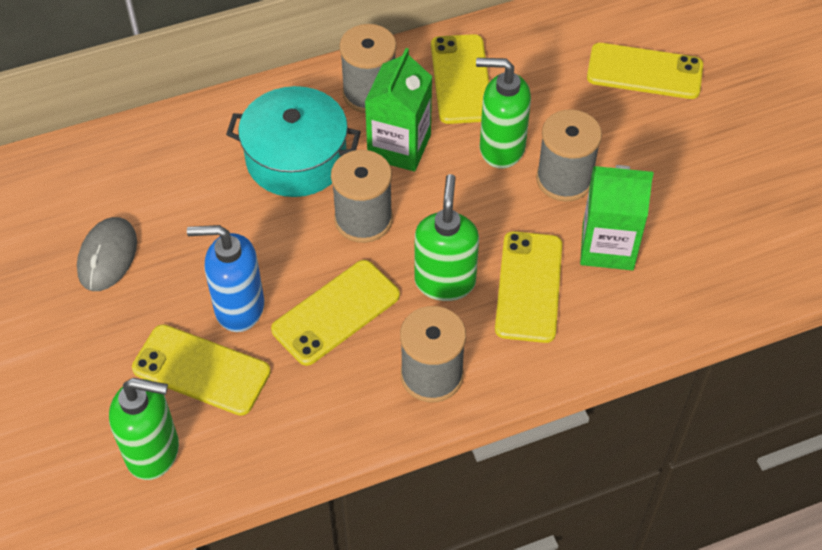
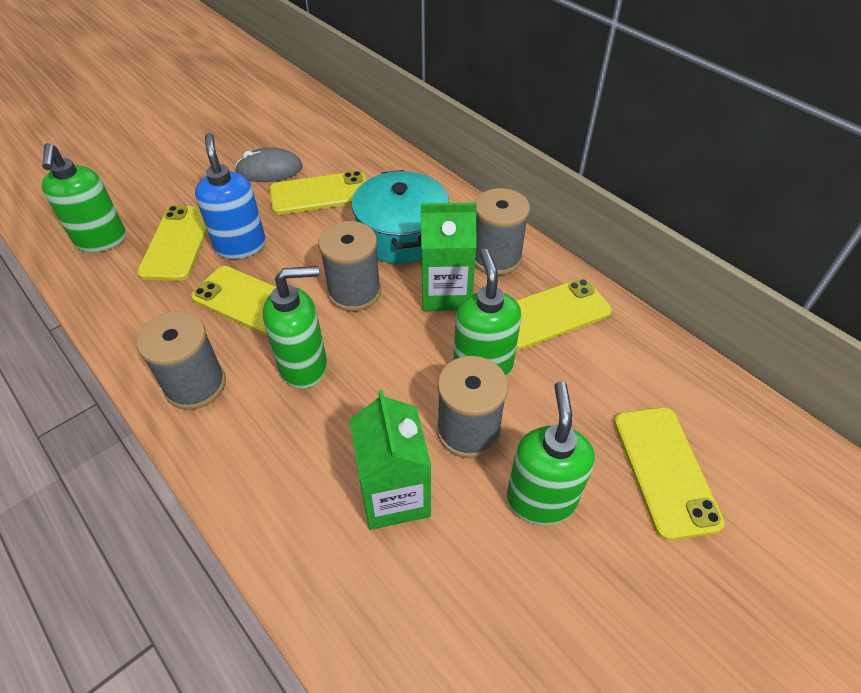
camera: 70 degrees right, 5 degrees down
(528, 287) = (317, 435): yellow phone -> yellow phone (320, 194)
(643, 154) = (540, 499): none -> green soap dispenser

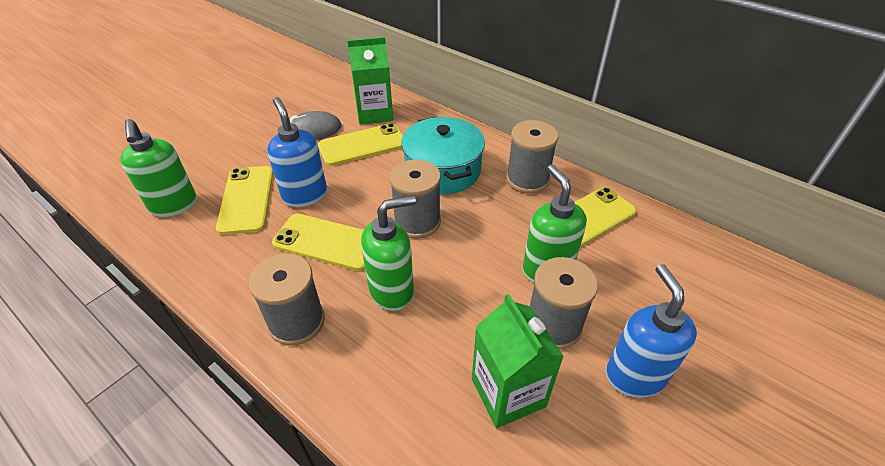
camera: 10 degrees left, 5 degrees down
(446, 293) = (495, 213): green carton -> green carton (374, 113)
(540, 499) = (634, 375): green soap dispenser -> blue soap dispenser
(665, 470) = (726, 334): yellow phone -> none

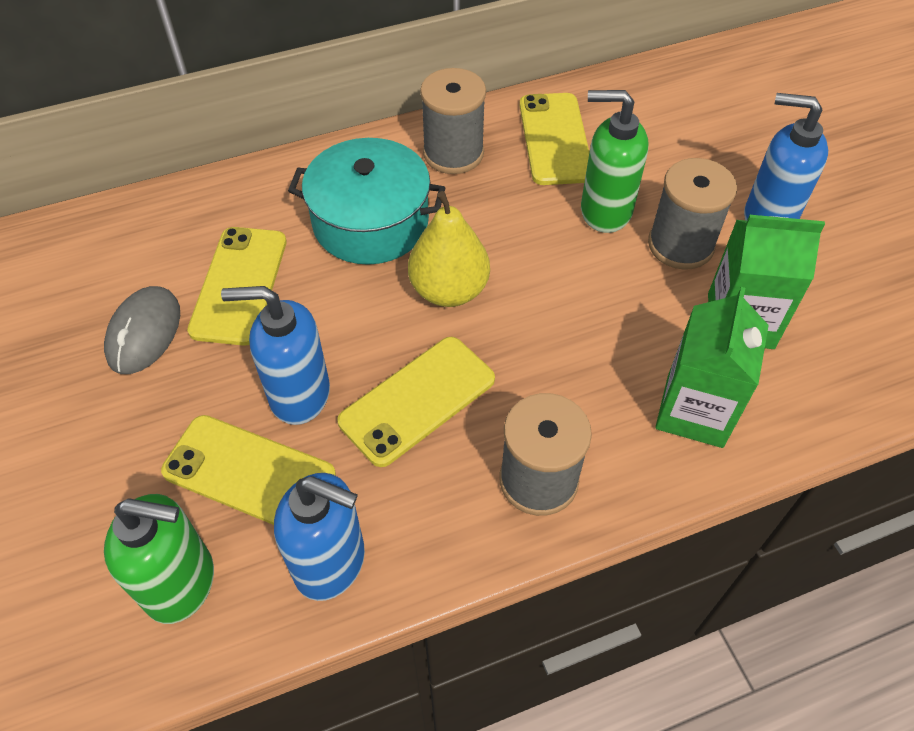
camera: 60 degrees left, 10 degrees up
(203, 252) = (331, 563): none -> blue soap dispenser
(374, 113) = (172, 241): green carton -> green carton (694, 411)
(392, 291) = (549, 362): green soap dispenser -> none
(417, 222) = (449, 290): grey spool -> yellow pear

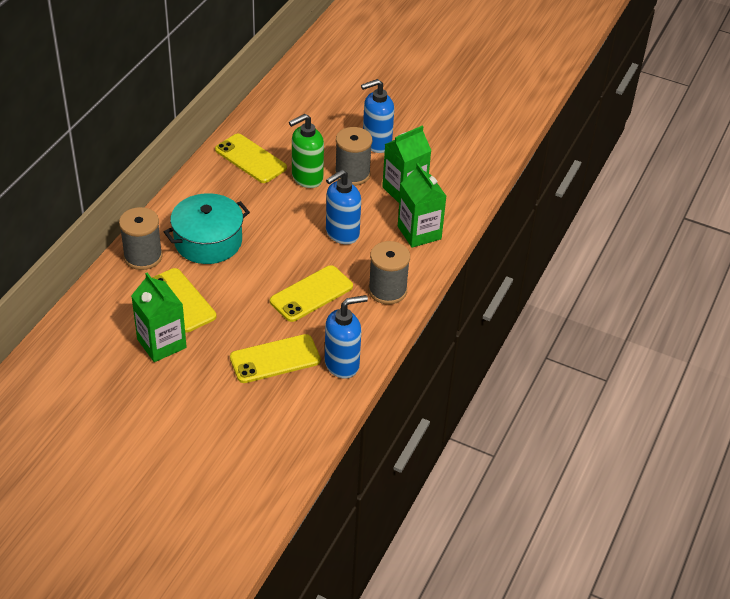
camera: 45 degrees left, 10 degrees down
(144, 333) = (161, 343): grey mouse -> green carton
(181, 583) = (294, 407): green soap dispenser -> none
(299, 394) = (260, 322): blue soap dispenser -> blue soap dispenser (342, 233)
(417, 400) = (311, 294): yellow phone -> yellow phone turned 45 degrees clockwise
(449, 290) = (276, 247): yellow pear -> none
(453, 153) = (210, 191): grey spool -> grey spool (143, 257)

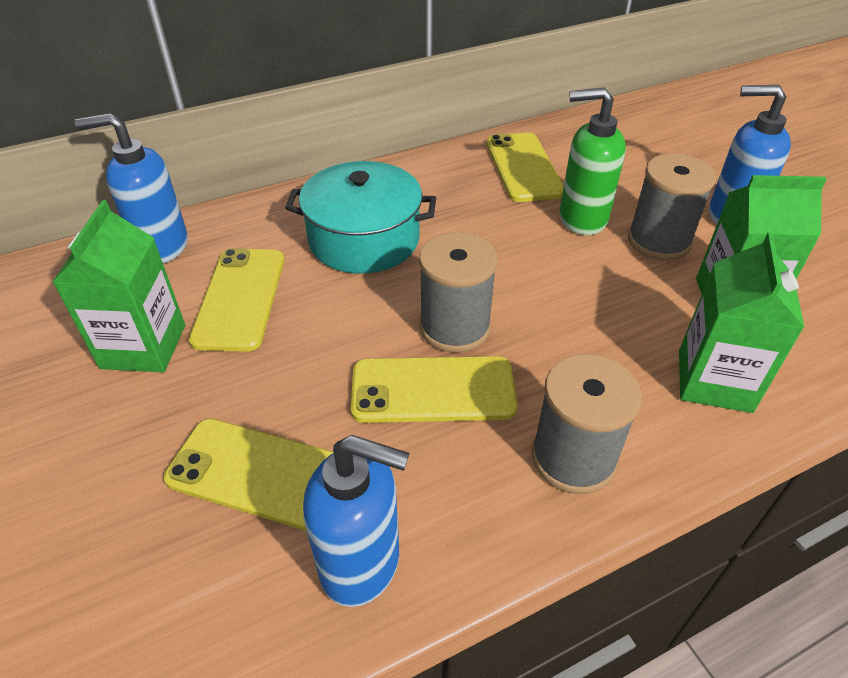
camera: 40 degrees right, 0 degrees up
(143, 257) = (264, 221): grey spool -> grey spool (454, 327)
(342, 233) = (570, 318): blue soap dispenser -> blue soap dispenser (161, 246)

